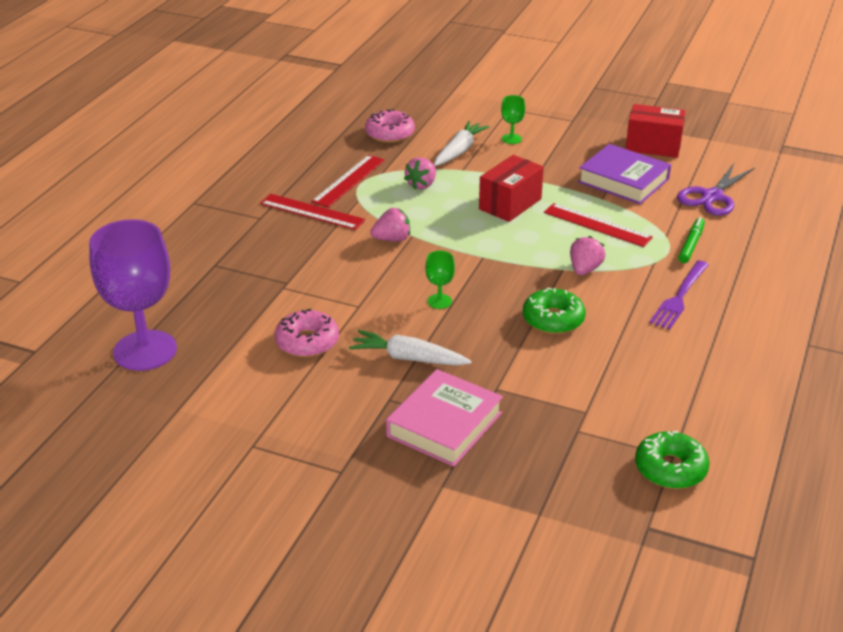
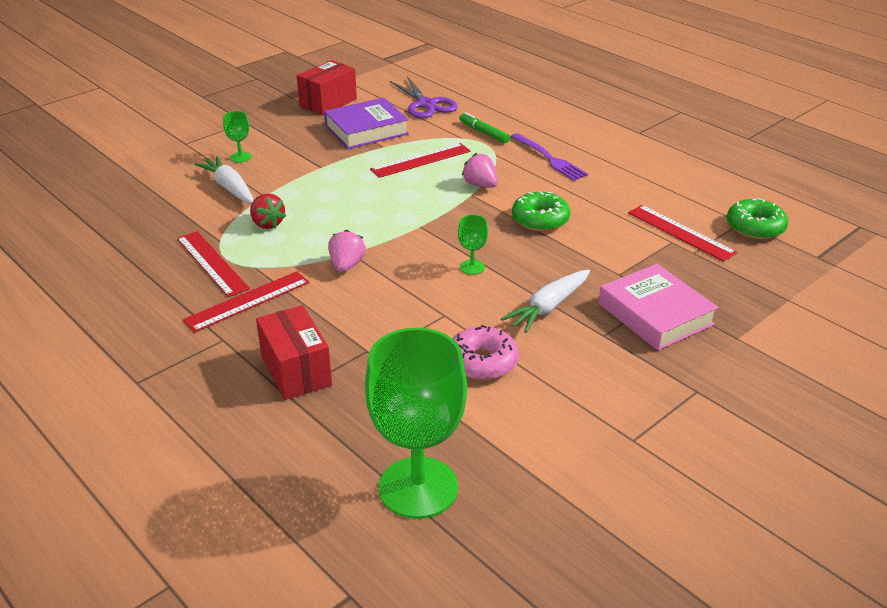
camera: 65 degrees left, 0 degrees up
(145, 350) = (418, 487): purple goblet -> green goblet
(389, 134) = (149, 216): pink donut -> none
(422, 185) = (267, 224): pink strawberry -> red strawberry
(510, 204) = (349, 189): red box -> red box (296, 370)
(609, 415) = (680, 232): none -> red ruler

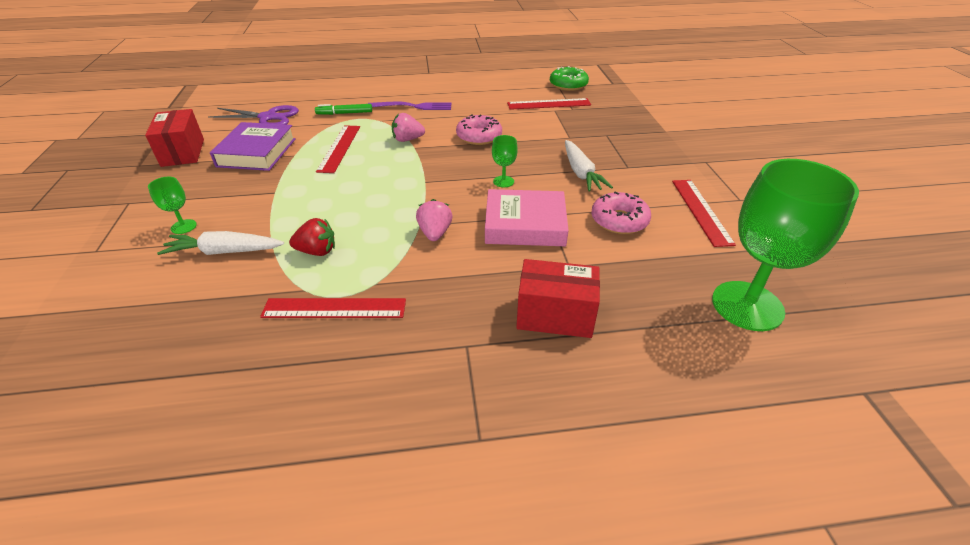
camera: 55 degrees left, 5 degrees up
(247, 301) = (423, 307): red ruler -> red ruler (701, 211)
(346, 265) = (435, 233): pink strawberry -> pink strawberry turned 45 degrees clockwise
(540, 219) = (479, 137): green donut -> pink donut
(655, 314) = (622, 143): pink book -> pink book (525, 225)

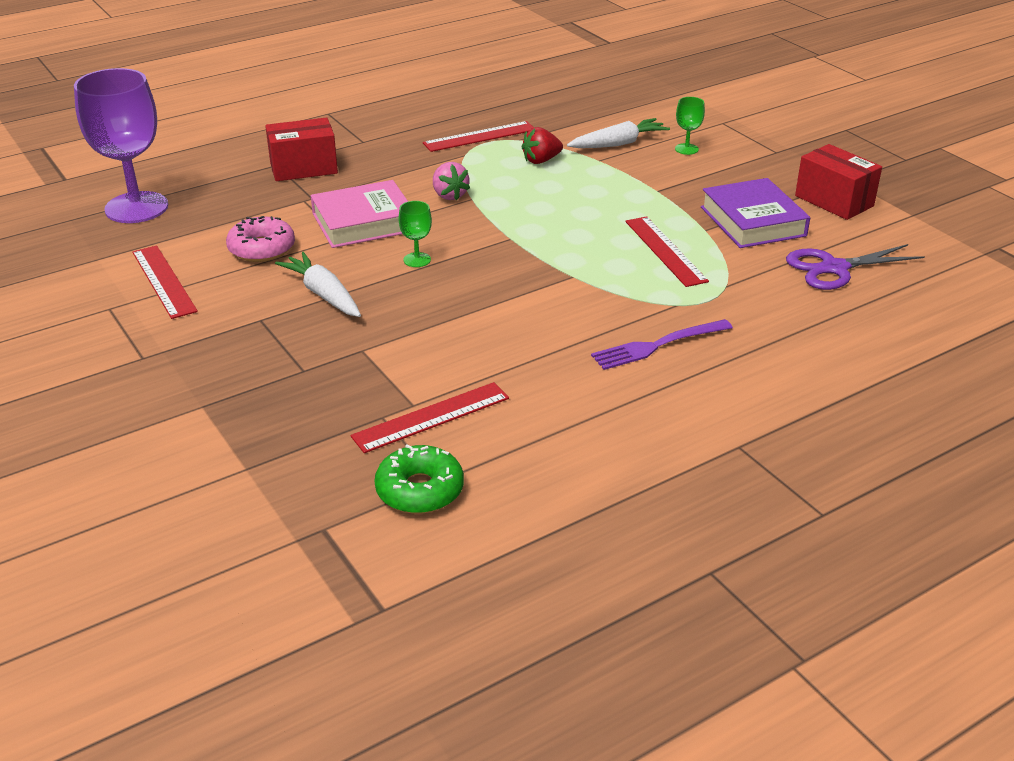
camera: 155 degrees right, 5 degrees down
(344, 113) = (742, 303): green marker -> none
(407, 139) = (594, 284): pink strawberry -> none
(479, 137) = (499, 315): pink donut -> none
(747, 306) = (136, 208): green goblet -> purple goblet

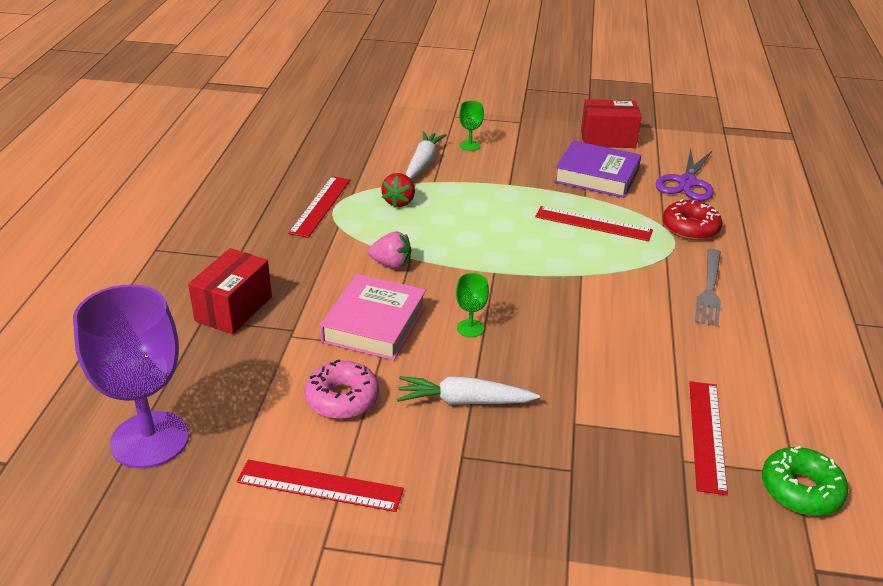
camera: 50 degrees left, 0 degrees up
(657, 346) = (709, 290): purple fork -> grey fork
(750, 299) = (690, 228): none -> red donut

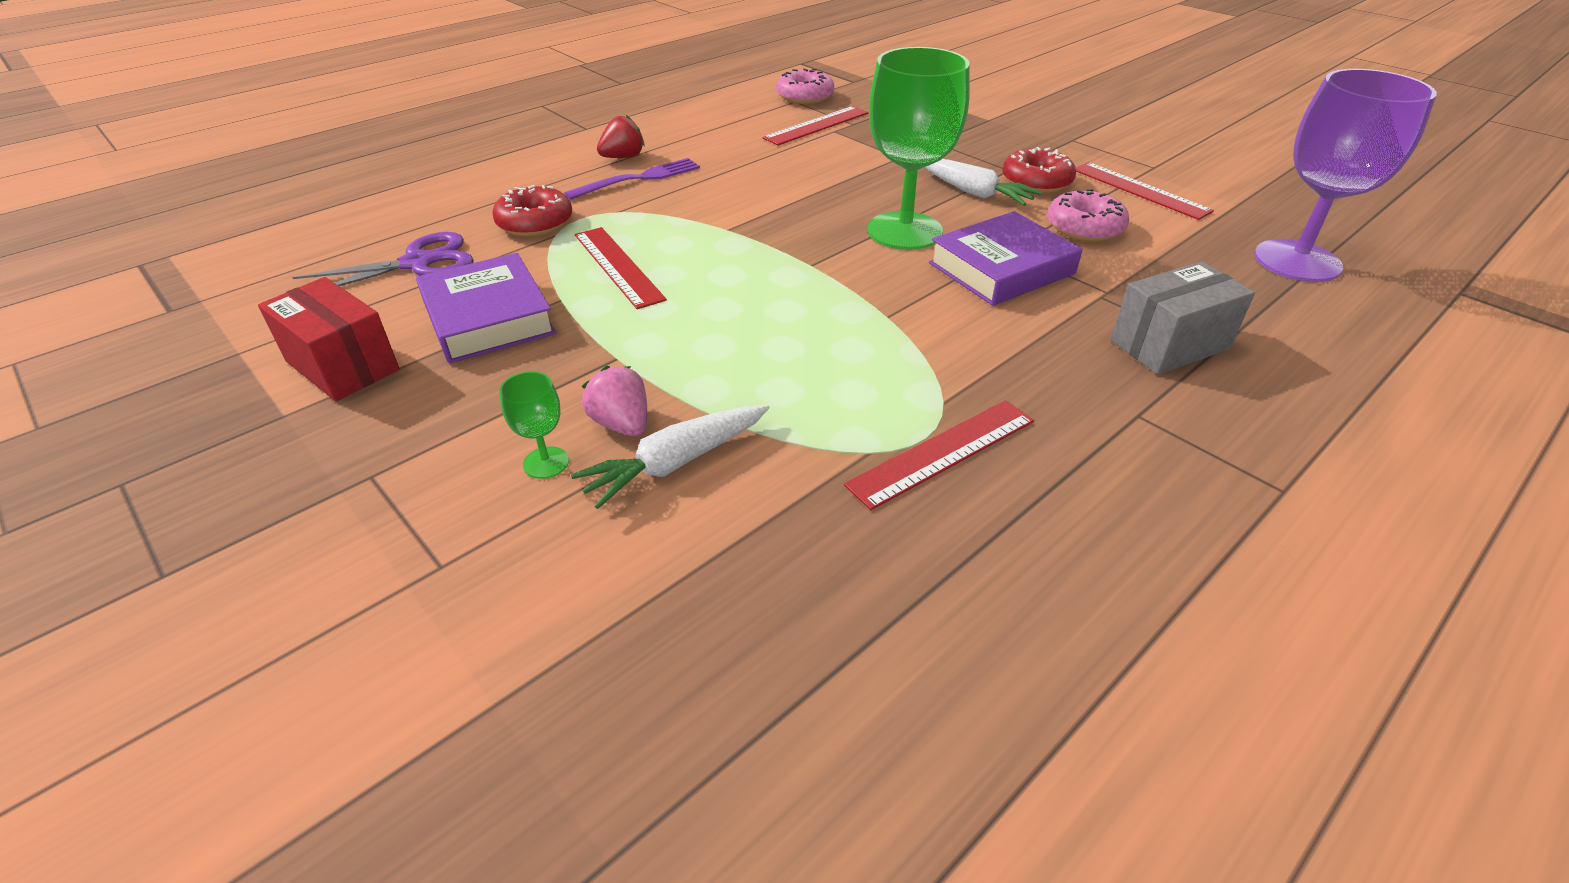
camera: 140 degrees left, 5 degrees up
(234, 309) = (1169, 344): red box -> grey box
(374, 324) = (1002, 268): pink book -> purple book
(391, 264) = (920, 318): pink strawberry -> pink strawberry (622, 424)
(399, 202) = (809, 402): red strawberry -> red strawberry (623, 157)
(423, 447) = (1036, 182): none -> red donut
(470, 328) = (904, 231): green goblet -> green goblet, size x2.41
(709, 290) = (640, 178): grey fork -> purple fork
(801, 490) = (805, 96): green donut -> pink donut

